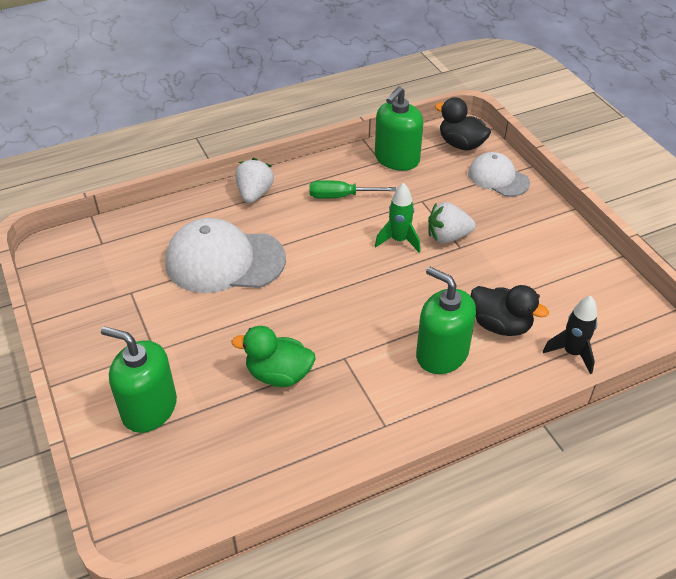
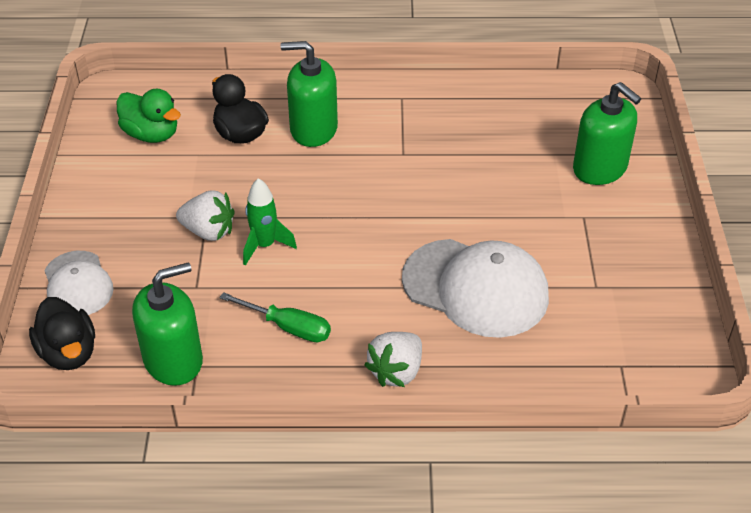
camera: 155 degrees left, 0 degrees up
(279, 375) = (471, 158): green duck -> green duck (151, 134)
(442, 354) = (313, 129): green soap dispenser -> green soap dispenser turned 120 degrees clockwise
(572, 353) = (202, 96): black rocket -> none

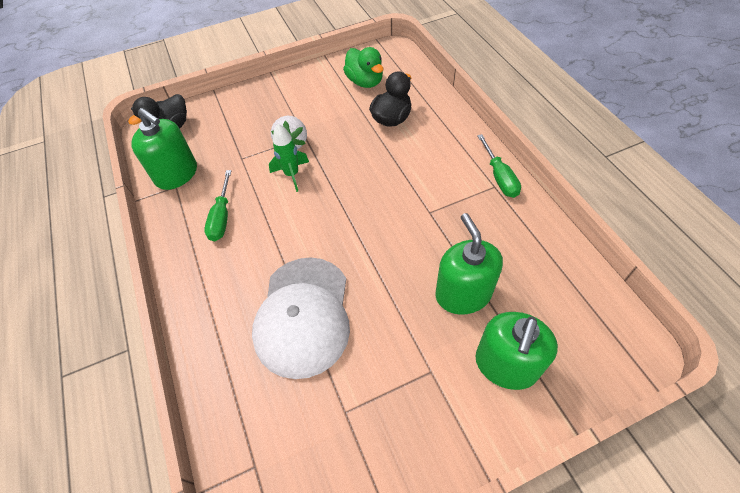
camera: 70 degrees right, 10 degrees up
(78, 284) = (223, 109): white cap -> none
(151, 134) = (365, 82): green duck -> green duck turned 45 degrees counterclockwise
(313, 129) = (422, 152): green soap dispenser -> green soap dispenser (463, 294)
(393, 90) = (499, 177): none -> green screwdriver
(396, 372) = (199, 295): white strawberry -> none

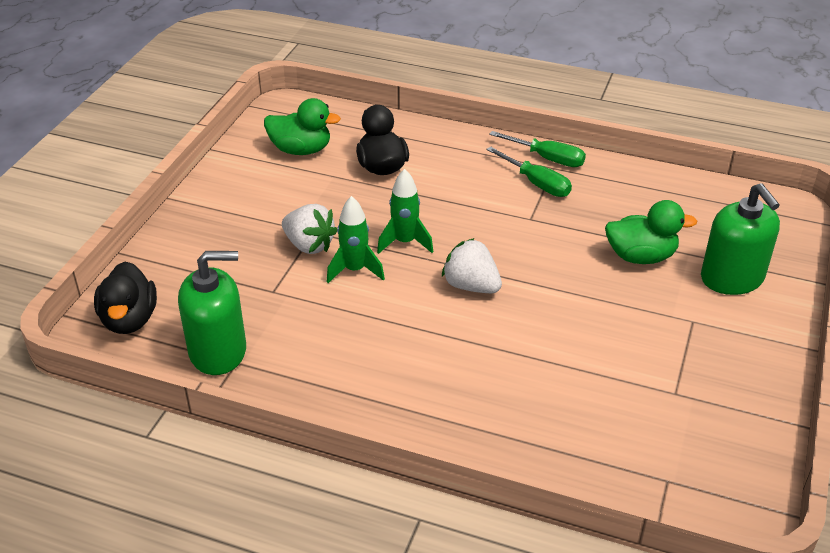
camera: 50 degrees left, 15 degrees down
(222, 218) = (340, 350): green screwdriver -> green screwdriver (537, 184)
(303, 316) = (544, 361): white cap -> none
(334, 231) = (471, 286): none -> white strawberry
(338, 176) = (405, 242): none -> green rocket
(463, 294) = (641, 256): green soap dispenser -> green duck

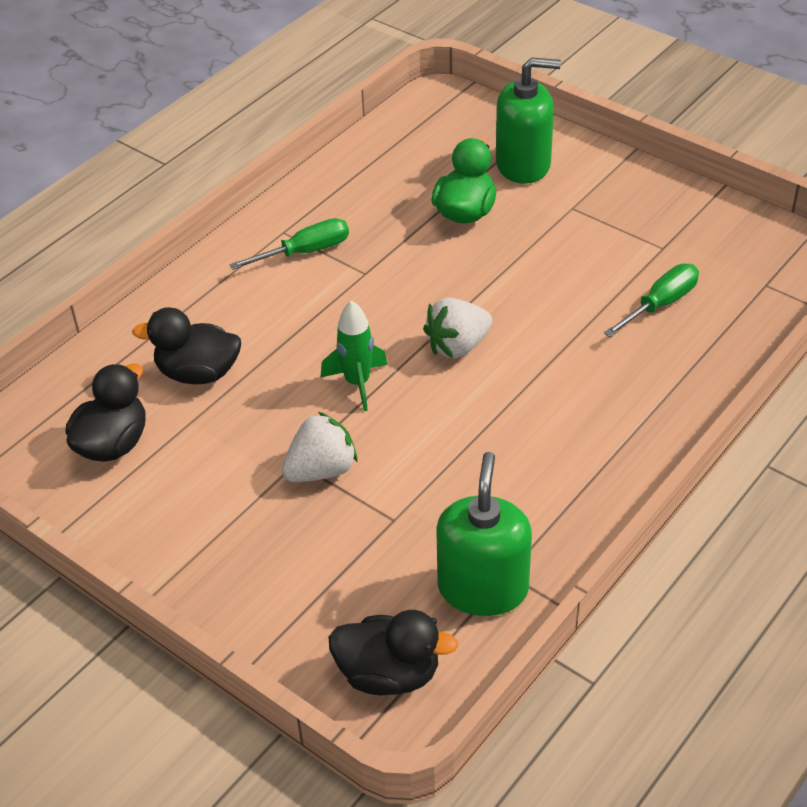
camera: 70 degrees left, 5 degrees up
(301, 150) = (113, 444): green duck -> black duck
(355, 270) = (388, 437): green rocket -> none
(548, 159) = (264, 231): green screwdriver -> green screwdriver (661, 304)

